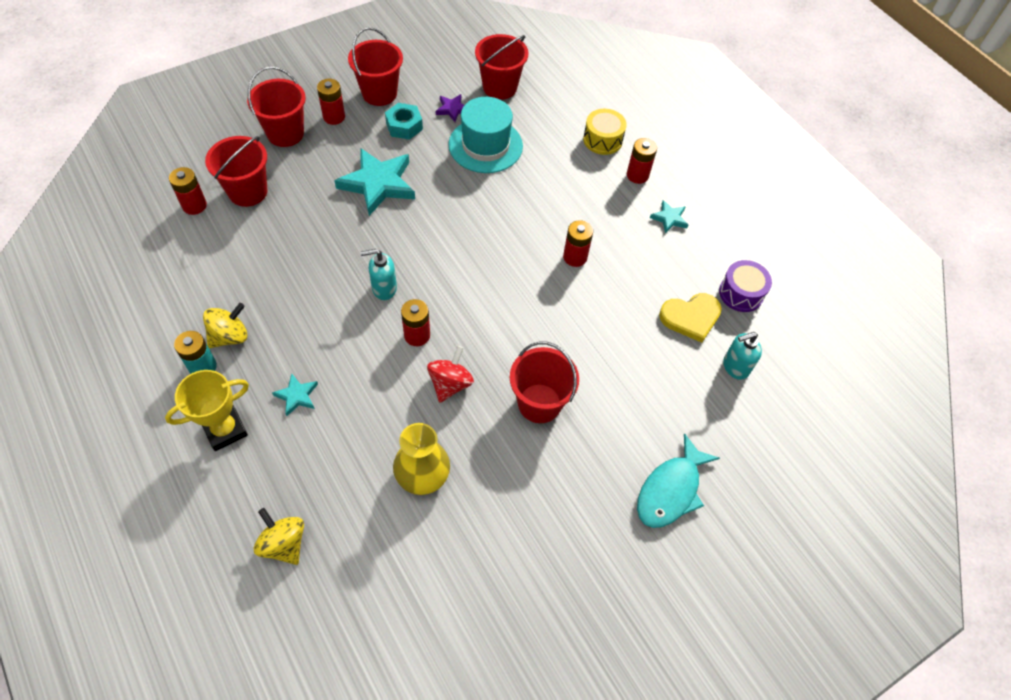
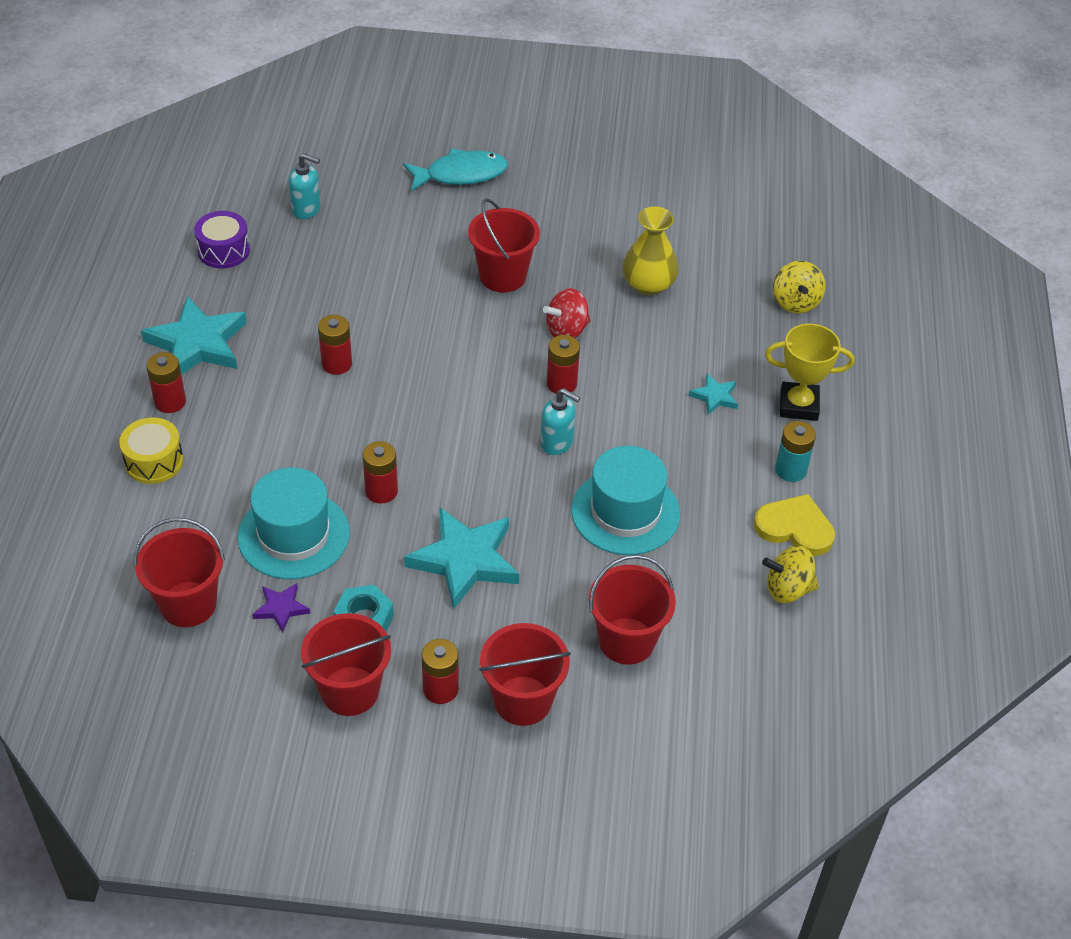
camera: 140 degrees left, 10 degrees down
(194, 205) = (703, 659): red battery -> red battery (381, 491)
(230, 336) = (747, 484): yellow spinning top -> yellow spinning top (788, 589)
(302, 267) = (625, 512): none -> turquoise hat
(669, 218) = (198, 343): turquoise star -> turquoise star, size x2.10
(691, 317) = (294, 259): yellow heart -> yellow heart (795, 528)

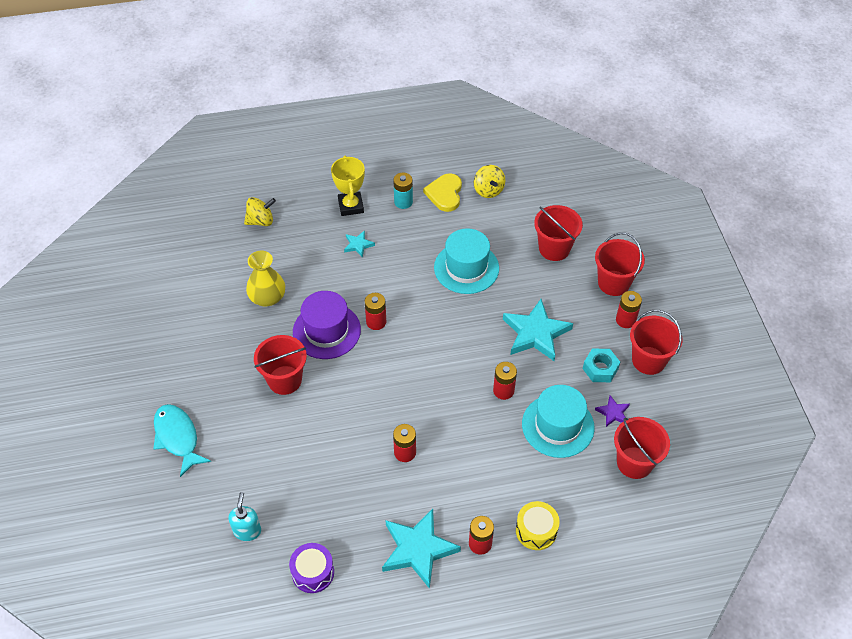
camera: 105 degrees left, 5 degrees up
(557, 443) = (426, 312): turquoise soap dispenser -> none
(566, 330) = (326, 331): red spinning top -> purple hat

